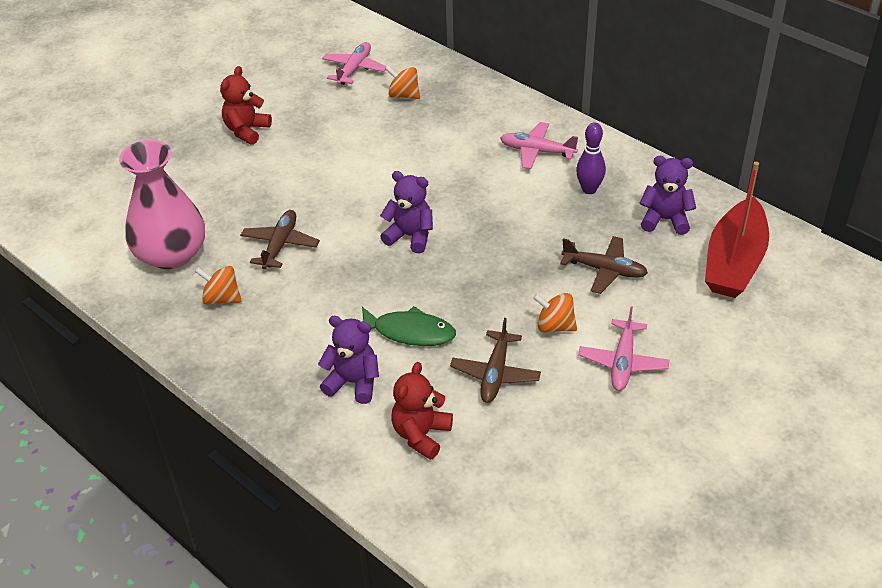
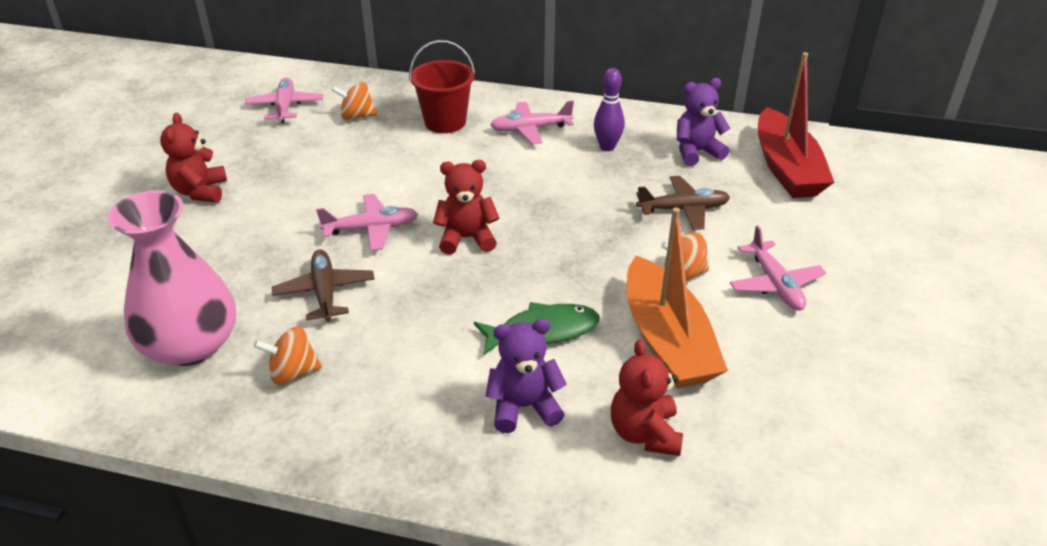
camera: 30 degrees left, 5 degrees down
(346, 204) = (372, 229): none -> pink plane
(410, 236) = (467, 238): purple teddy bear -> red teddy bear
(470, 122) = (445, 122): none -> red bucket
(495, 374) = (667, 340): brown plane -> orange boat

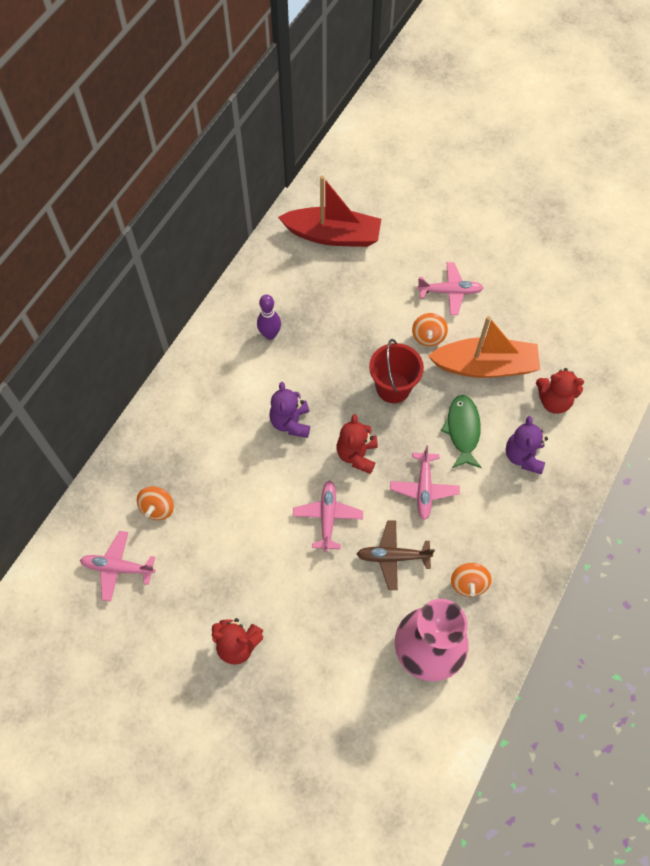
camera: 75 degrees left, 25 degrees up
(445, 122) = (193, 440): red bucket -> red bucket (393, 387)
(530, 129) = (226, 380): pink plane -> pink plane (424, 489)
(683, 209) = (361, 313): brown plane -> none
(696, 152) = (296, 280): purple teddy bear -> purple teddy bear (291, 422)

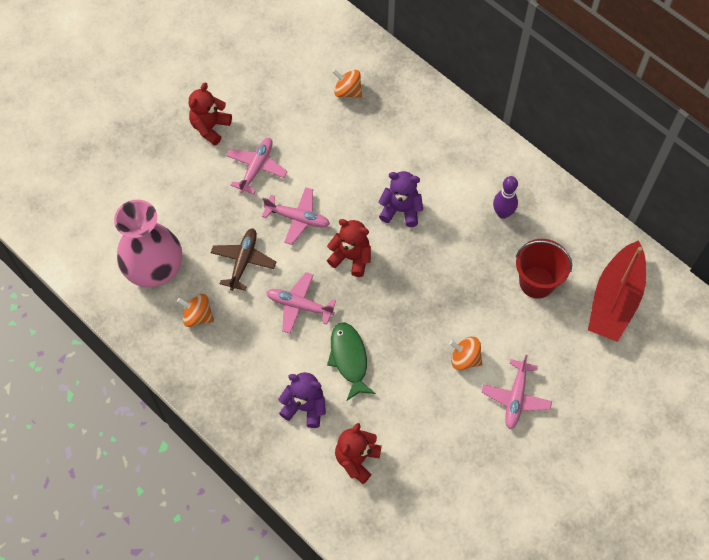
camera: 105 degrees right, 0 degrees up
(117, 568) = (304, 56): pink plane -> pink plane (256, 167)
(393, 387) = (414, 308): red bucket -> red bucket (536, 282)
(462, 430) = (349, 359): green fish -> green fish turned 120 degrees counterclockwise
(485, 366) = (415, 404): orange boat -> none

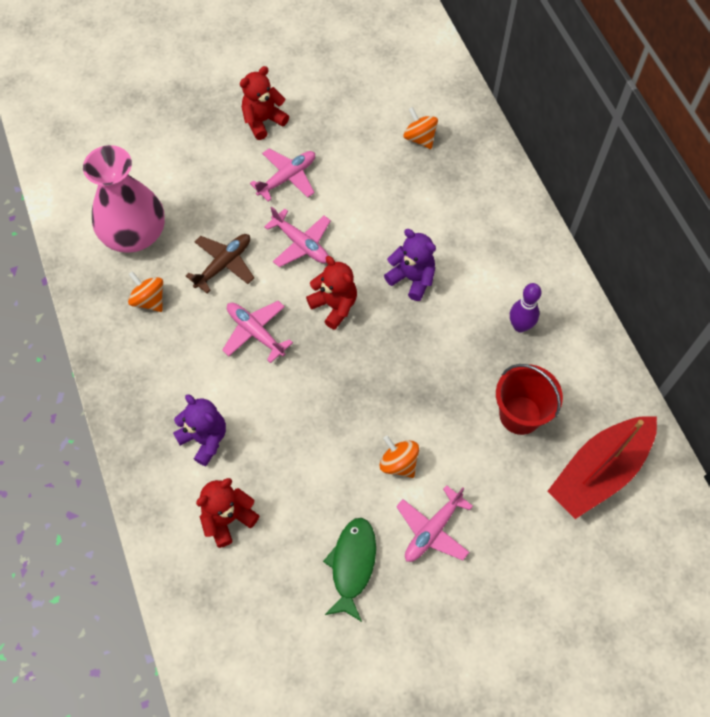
camera: 25 degrees right, 0 degrees up
(349, 359) = (276, 409): green fish -> green fish (352, 565)

